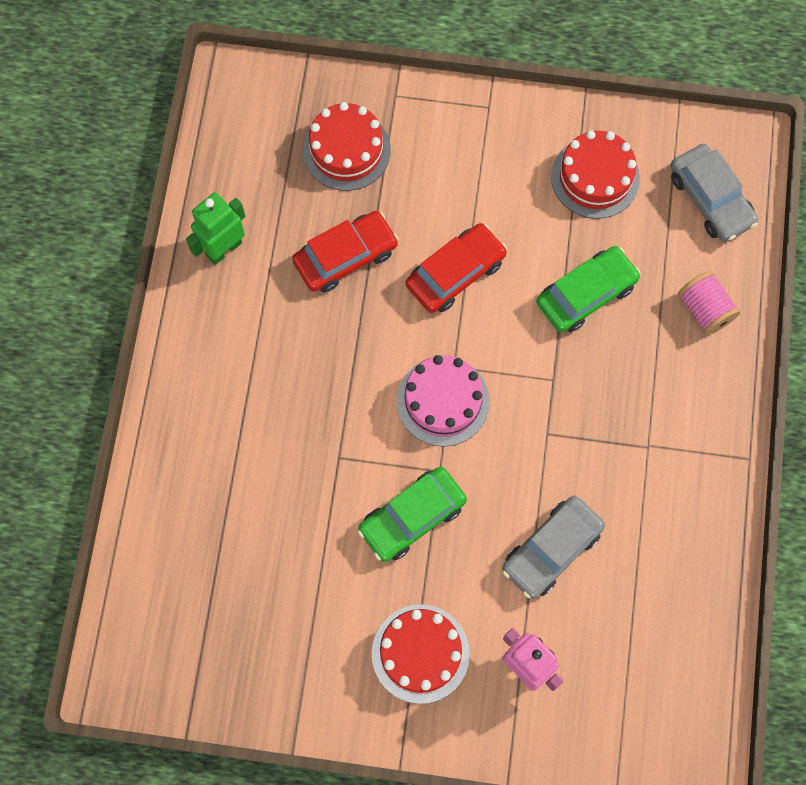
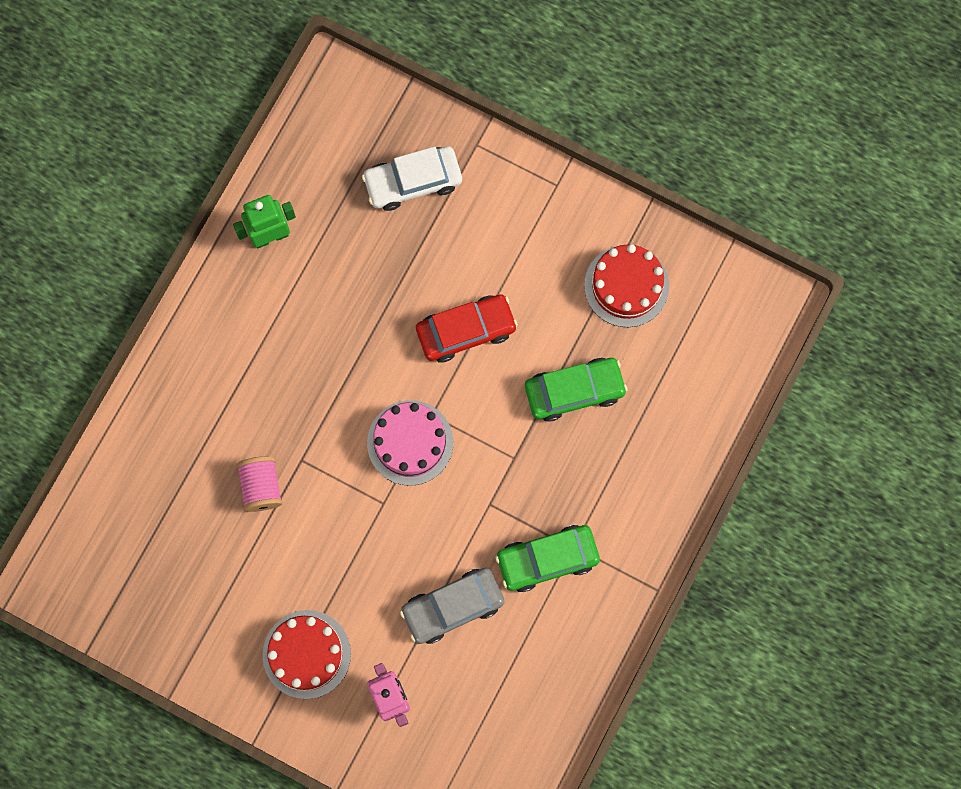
camera: 20 degrees right, 5 degrees up
(346, 150) = (413, 182): red cake -> white car
(346, 257) = (375, 281): red car -> none
(412, 517) = (344, 535): green car -> green car (547, 559)
(704, 310) = (674, 443): pink spool -> pink spool (261, 487)
(710, 199) = (723, 343): grey car -> none

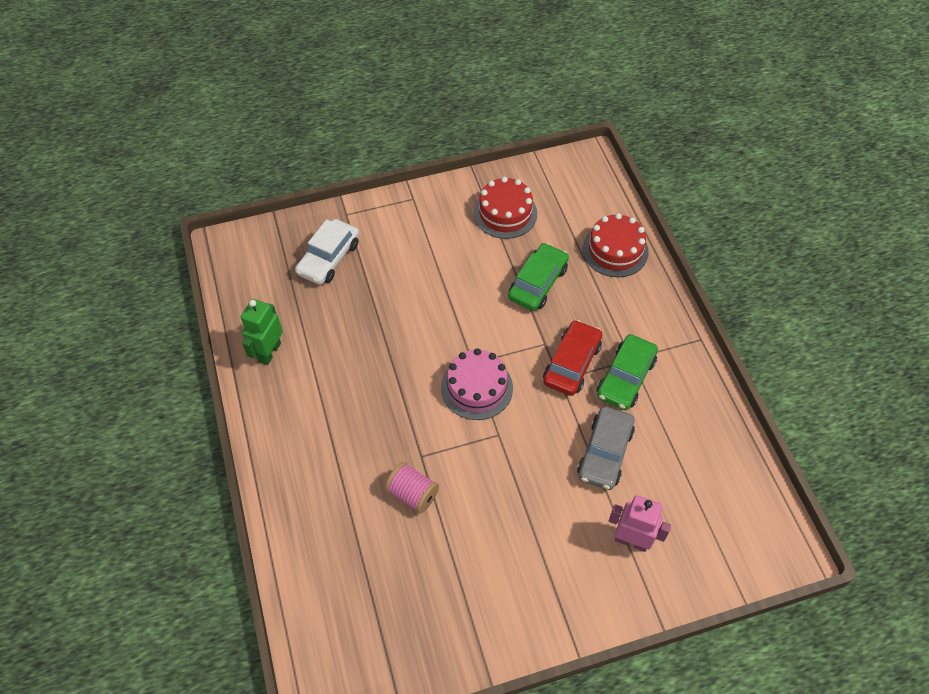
camera: 45 degrees left, 20 degrees down
(306, 654) = (551, 566): red cake -> red cake (615, 250)
(466, 331) = (443, 304): red car -> red car (572, 363)

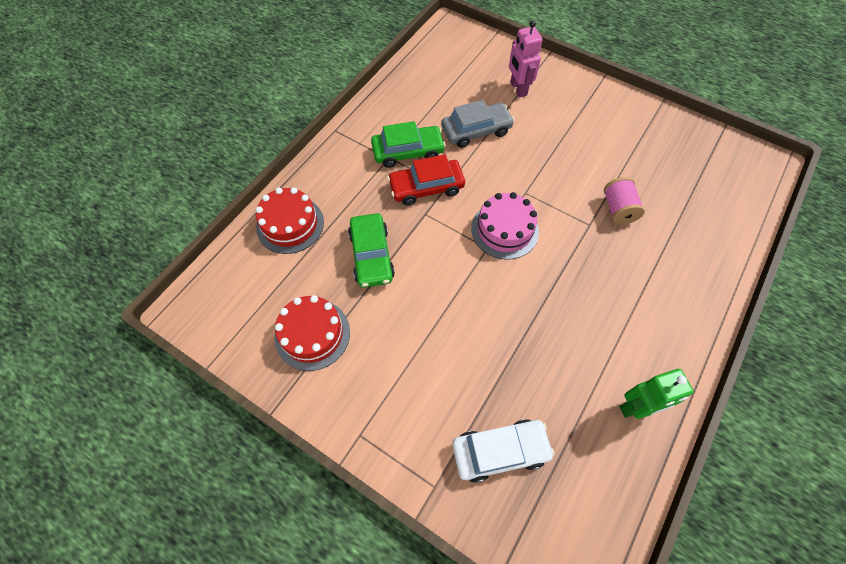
camera: 130 degrees left, 5 degrees up
(538, 283) = (371, 255): green car -> green car turned 90 degrees counterclockwise

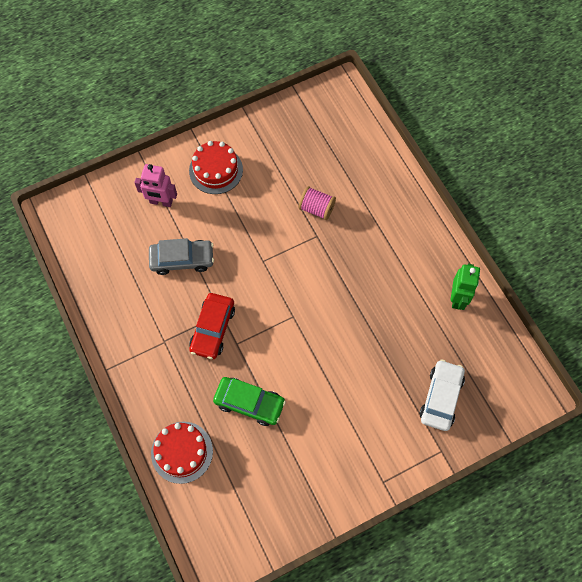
camera: 60 degrees left, 5 degrees up
(312, 334) = (290, 479): red cake -> red cake (216, 170)
(408, 151) = (168, 323): green car -> none
(476, 131) = (182, 260): grey car -> grey car turned 75 degrees clockwise
(504, 230) = (286, 295): pink cake -> none

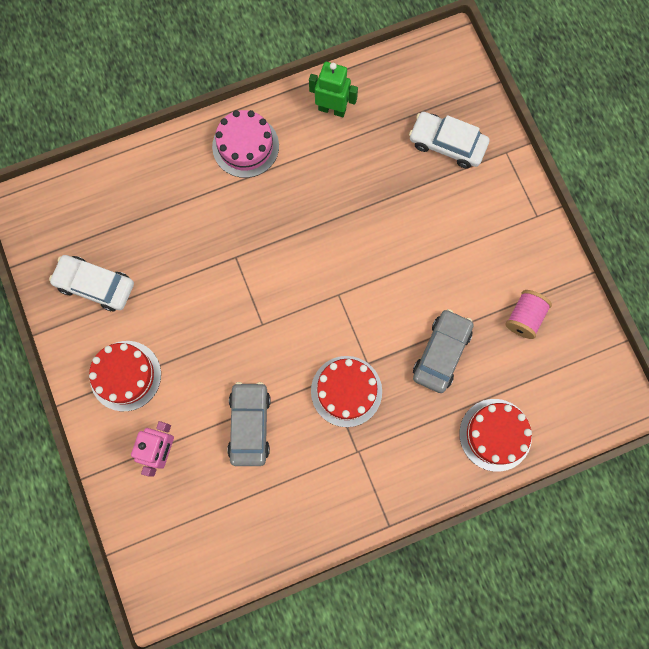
camera: 85 degrees left, 10 degrees up
(212, 329) = (346, 391): red car -> red cake
(249, 403) = (441, 353): green car -> grey car
(284, 142) = (95, 285): none -> white car
(316, 208) = (198, 254): pink spool -> pink spool (524, 317)
(413, 234) = (245, 146): none -> pink cake

